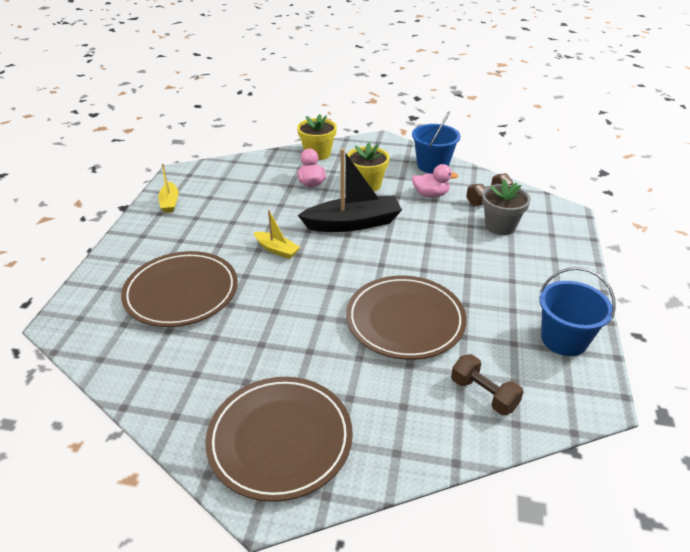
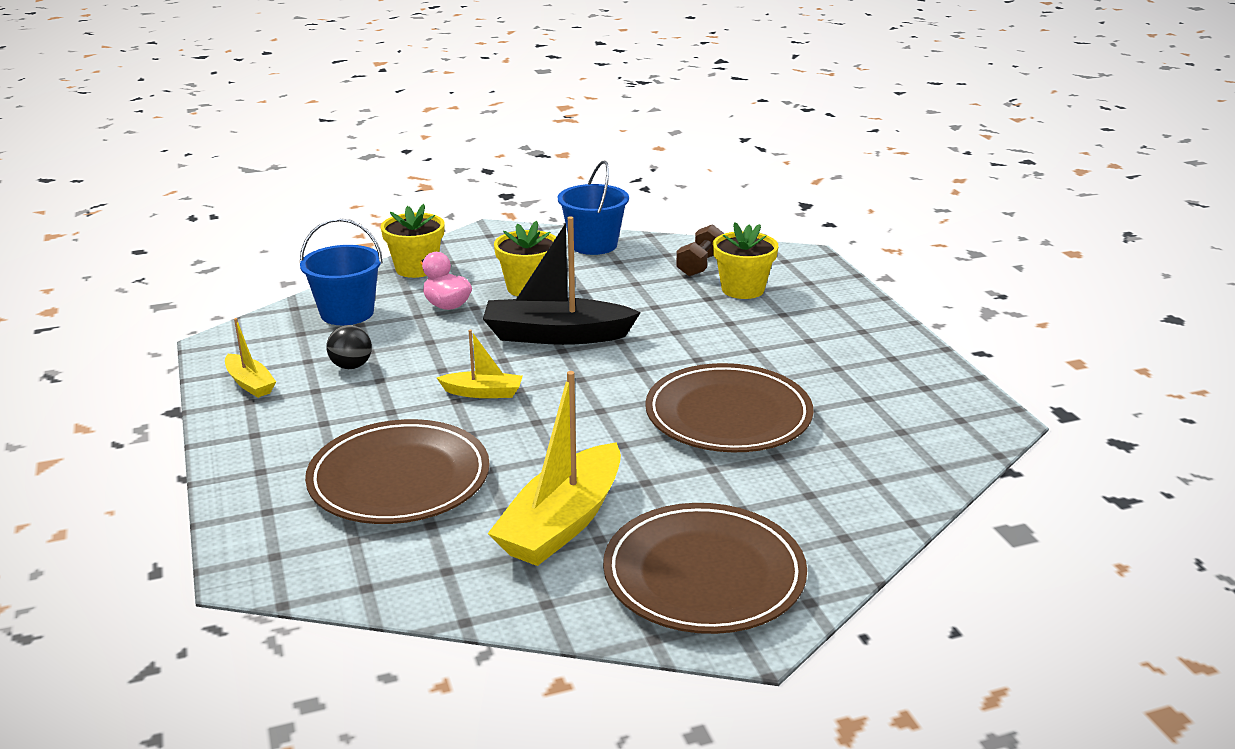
camera: 30 degrees left, 10 degrees down
(226, 208) = (351, 366): none -> black ball
(235, 360) = (562, 523): none -> yellow boat
(353, 223) = (556, 335): black boat -> black boat turned 135 degrees counterclockwise
(431, 195) = (625, 278): pink duck -> none
(483, 394) = (882, 454): brown dumbbell -> none
(500, 226) = (743, 289): grey flower pot -> yellow flower pot
(564, 339) = (915, 378): blue bucket -> blue bucket (347, 313)

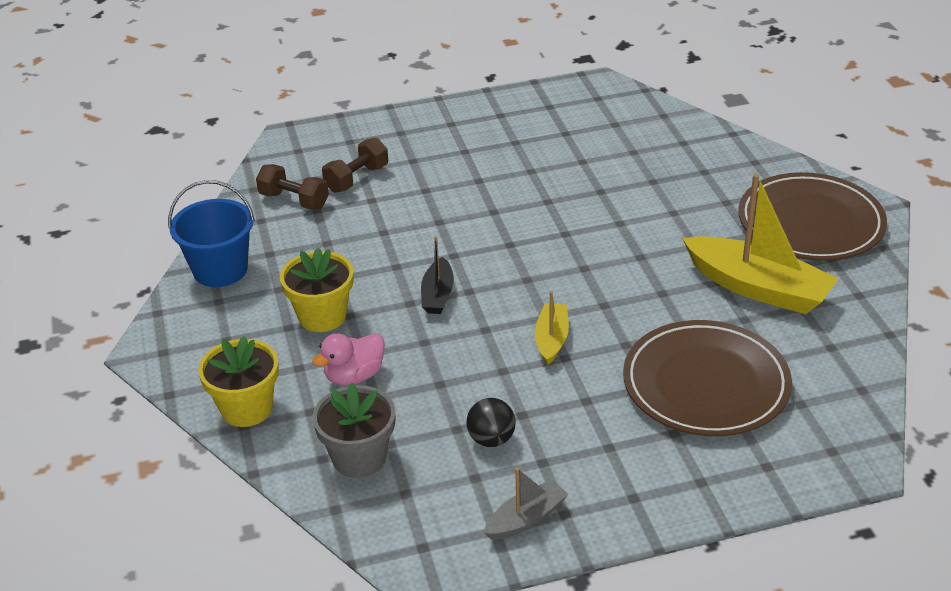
camera: 85 degrees left, 10 degrees up
(250, 383) = (526, 519): yellow boat -> grey boat
(347, 313) = (359, 458): blue bucket -> grey flower pot
(556, 335) = (437, 295): black boat -> black boat, size x0.51
(728, 415) = (592, 200): brown plate -> none
(743, 289) = (356, 178): yellow flower pot -> brown dumbbell

